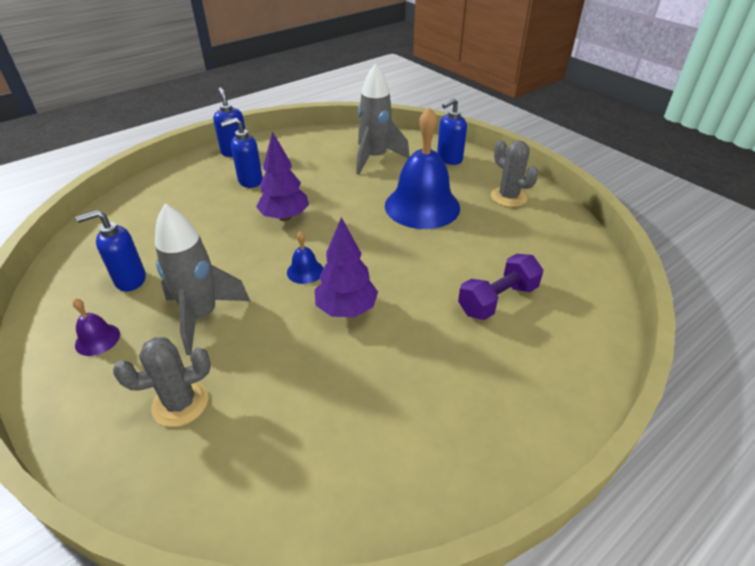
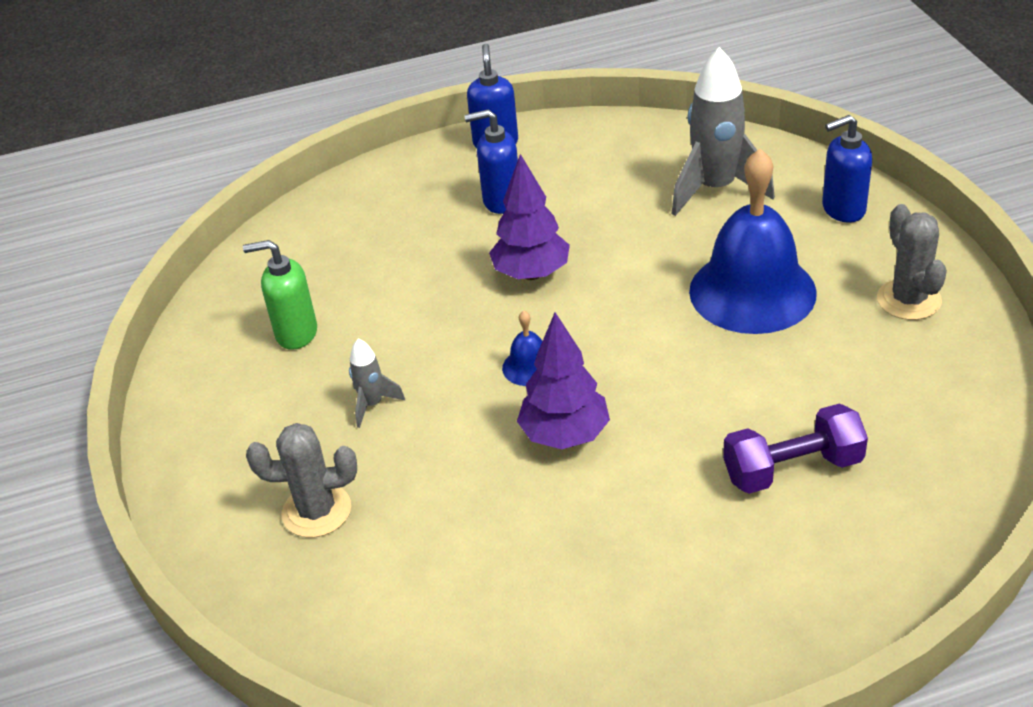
camera: 25 degrees right, 0 degrees up
(97, 339) = (240, 408): purple bell -> none
(130, 280) = (296, 333): blue soap dispenser -> green soap dispenser
(202, 316) = (372, 404): grey rocket -> grey rocket, size x0.48

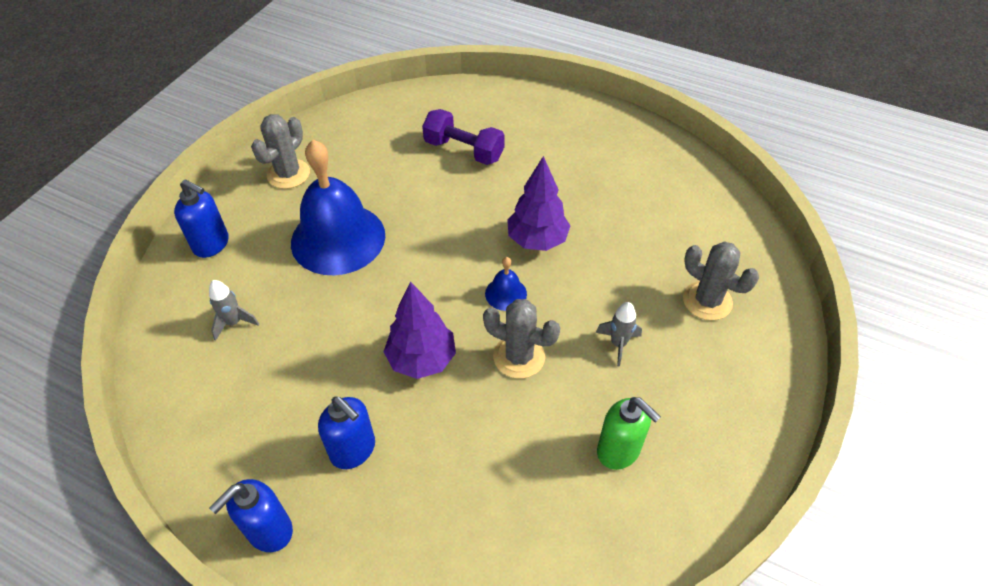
camera: 140 degrees left, 10 degrees up
(453, 332) = (519, 356): none -> grey cactus
(715, 189) = (234, 323): grey rocket -> grey rocket, size x0.48

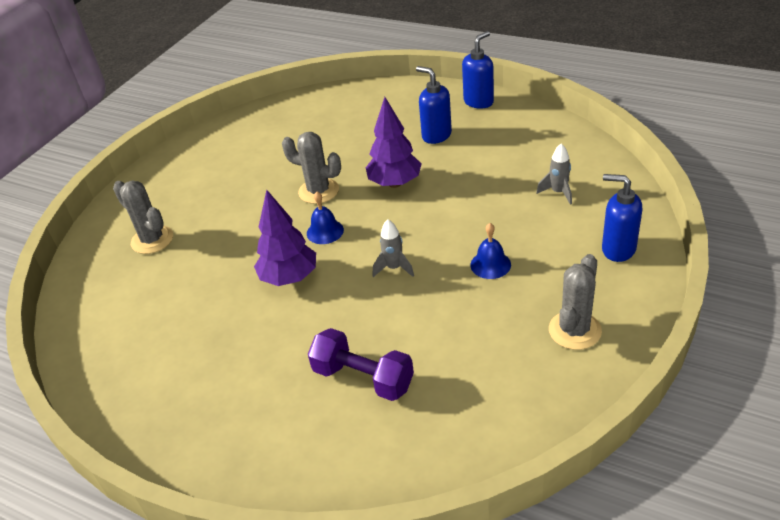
camera: 175 degrees left, 10 degrees down
(338, 238) = (490, 264): blue bell -> blue bell, size x0.42
(618, 344) = (238, 205): grey rocket -> grey rocket (394, 268)
(619, 450) = (258, 150): green soap dispenser -> none

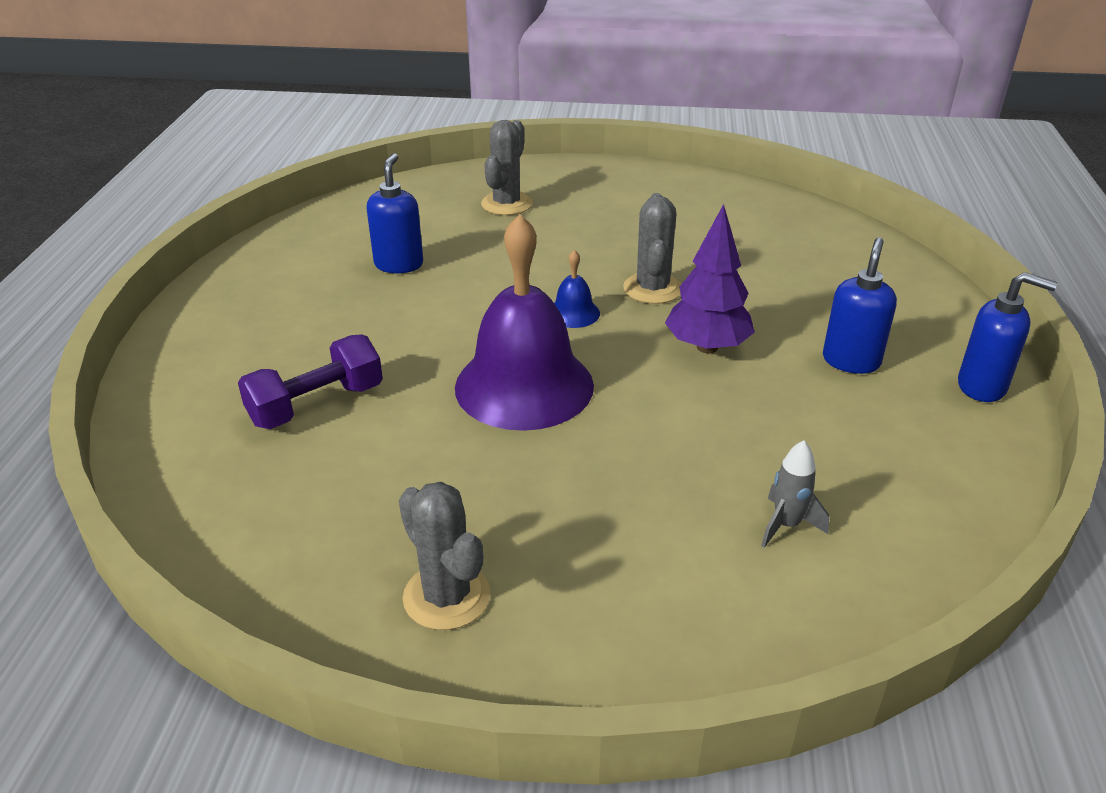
camera: 65 degrees right, 5 degrees down
(289, 278) = (476, 308): purple tree -> none
(363, 378) = (316, 405): purple dumbbell -> purple dumbbell turned 45 degrees clockwise
(394, 268) = (524, 386): grey rocket -> purple bell
(490, 264) = (566, 476): blue bell -> none
(574, 330) = (446, 596): grey cactus -> grey cactus turned 45 degrees clockwise
(618, 249) = (667, 628): blue soap dispenser -> blue soap dispenser (399, 264)

